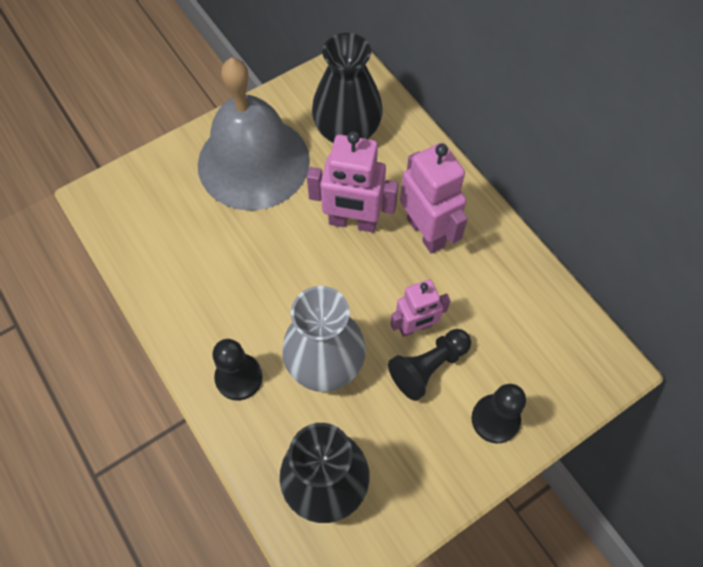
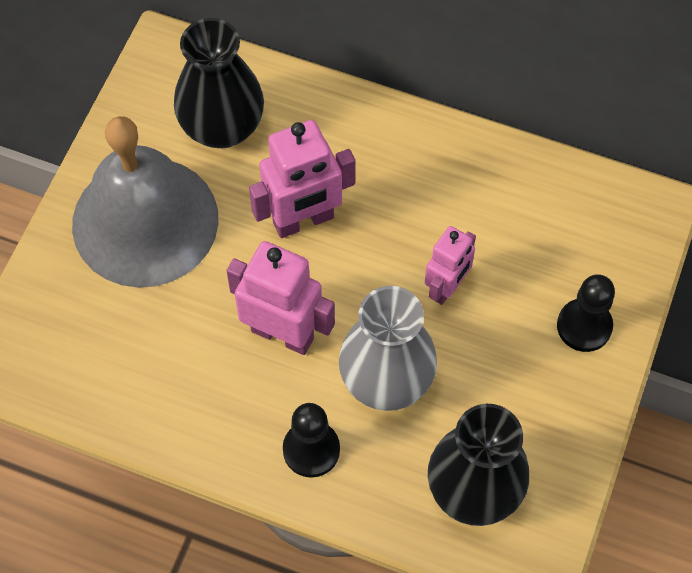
camera: 35 degrees left, 0 degrees up
(426, 232) = (386, 185): pink robot -> pink robot (282, 334)
(428, 367) = (487, 318): black pawn -> none

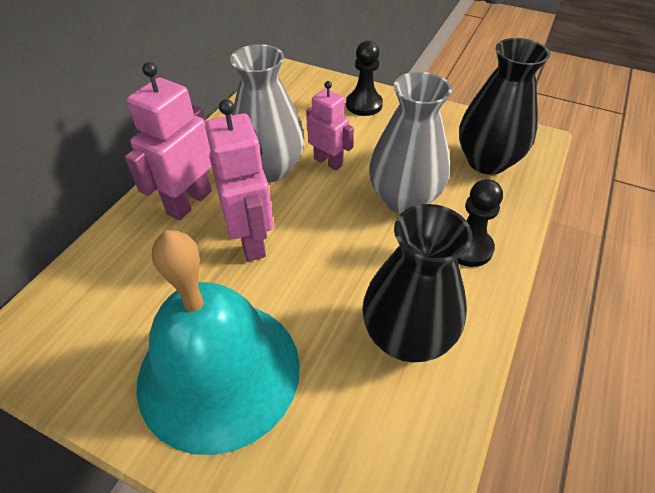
camera: 85 degrees left, 15 degrees down
(145, 221) = (219, 371): grey bell -> turquoise bell
(222, 127) = (130, 296): black vase -> black vase (407, 337)
(282, 334) = (361, 261): pink robot -> pink robot (189, 202)
(425, 222) = (270, 168): none -> grey vase

